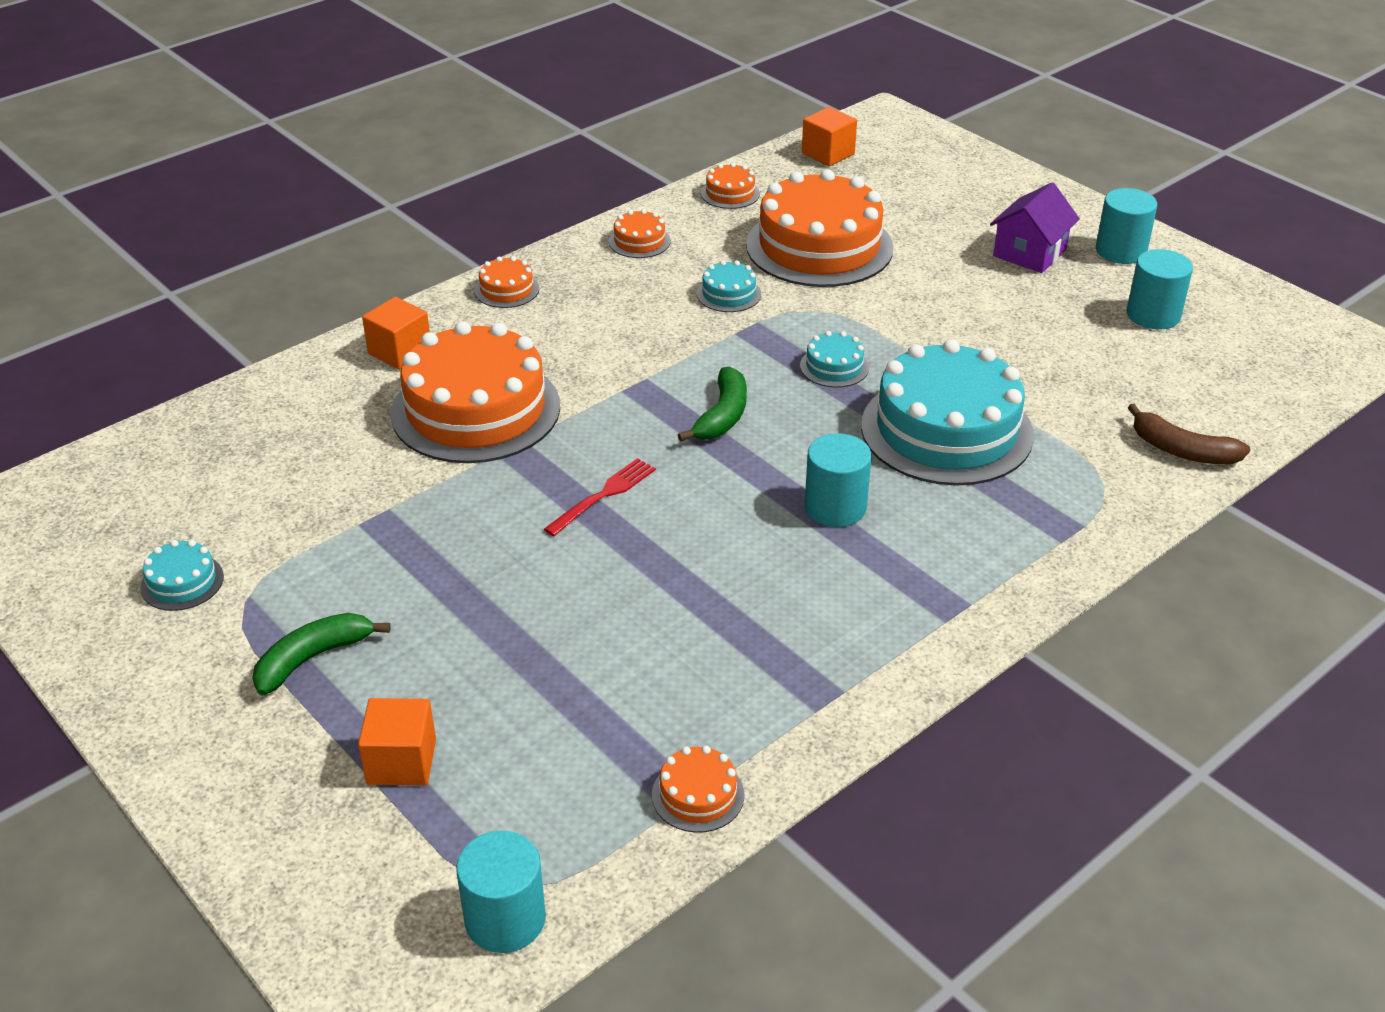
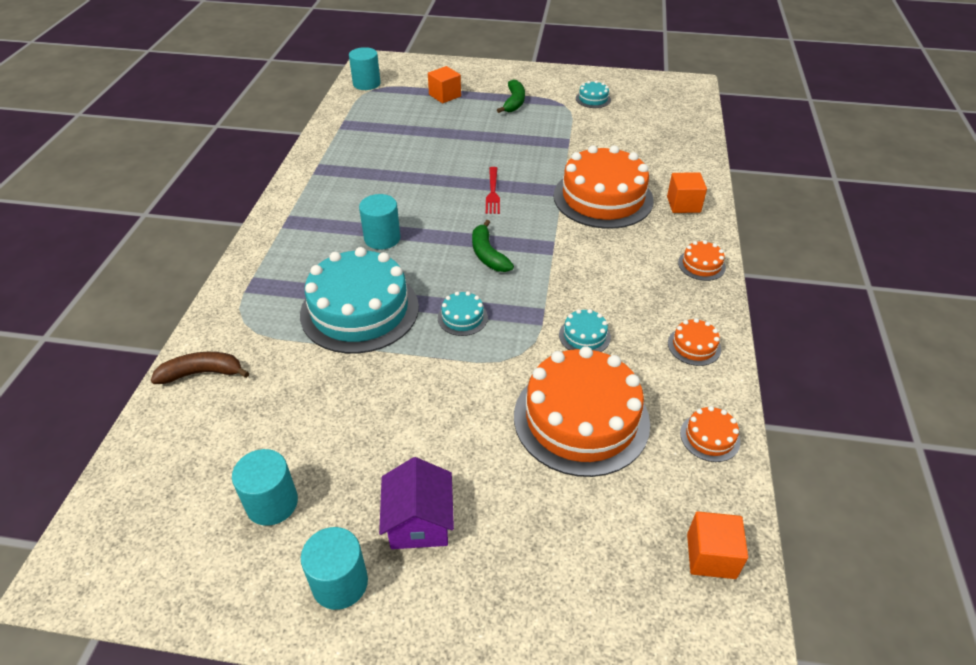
camera: 140 degrees right, 5 degrees up
(698, 795) = (338, 127): orange cake -> none

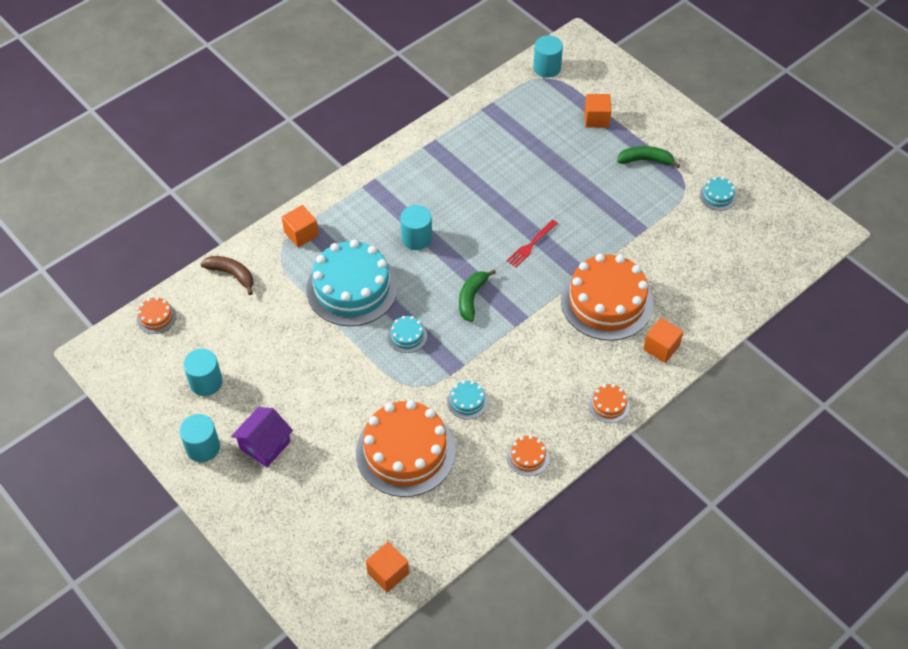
camera: 40 degrees right, 10 degrees up
(253, 294) = (301, 234): none -> orange cube
(514, 102) = (645, 160): green banana -> green banana turned 135 degrees counterclockwise
(710, 437) = (465, 516): orange cake -> orange cake (156, 317)

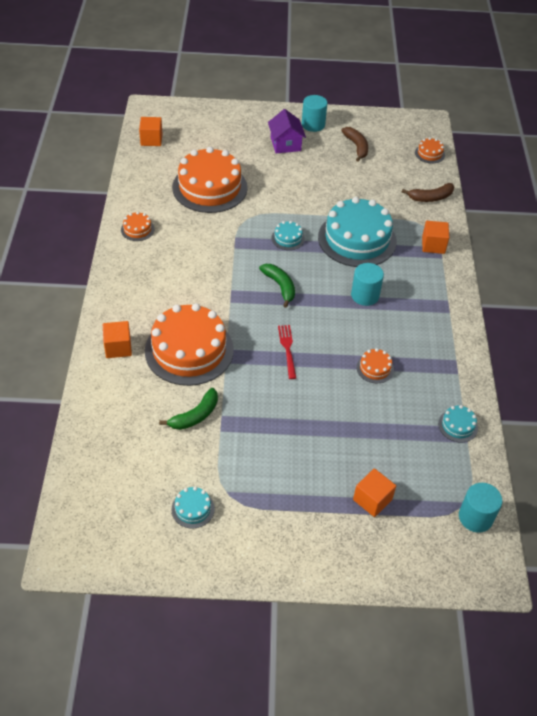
camera: 130 degrees right, 5 degrees down
(206, 382) = (356, 147): turquoise cylinder -> brown banana
(467, 401) = (207, 231): turquoise cake -> turquoise cake (457, 425)
(609, 405) = (117, 288): orange cake -> orange cake (375, 368)
(645, 160) = (287, 493): green banana -> green banana (195, 416)

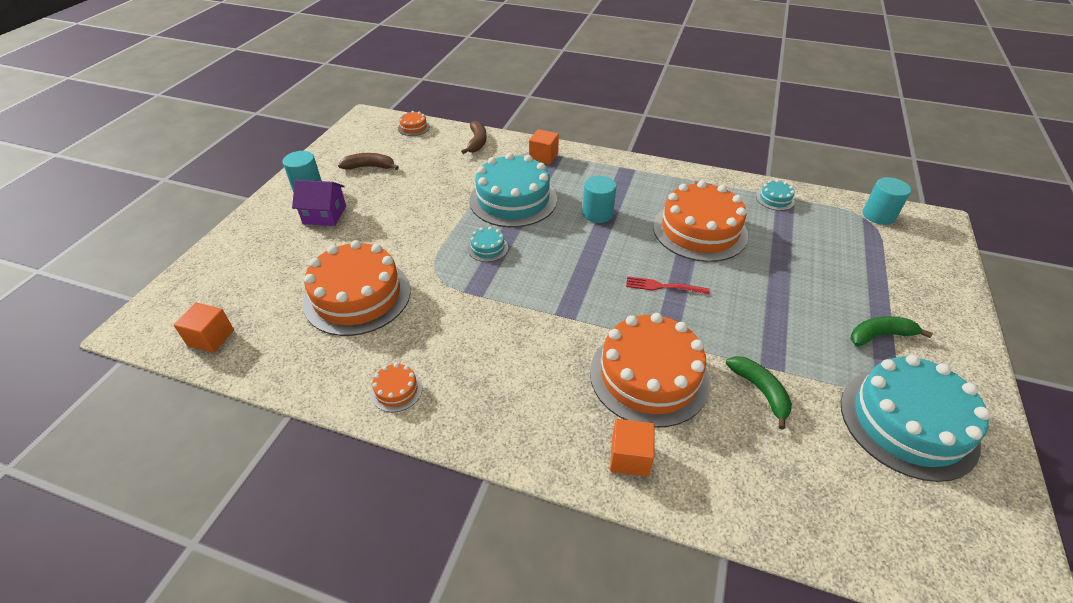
camera: 70 degrees left, 5 degrees down
(193, 509) = (907, 422): turquoise cake -> turquoise cake, size x2.36
(280, 286) = (563, 271): green banana -> green banana (880, 335)
(372, 500) = (869, 271): orange cube -> none
(375, 368) = (699, 230): orange cake -> orange cake, size x2.36

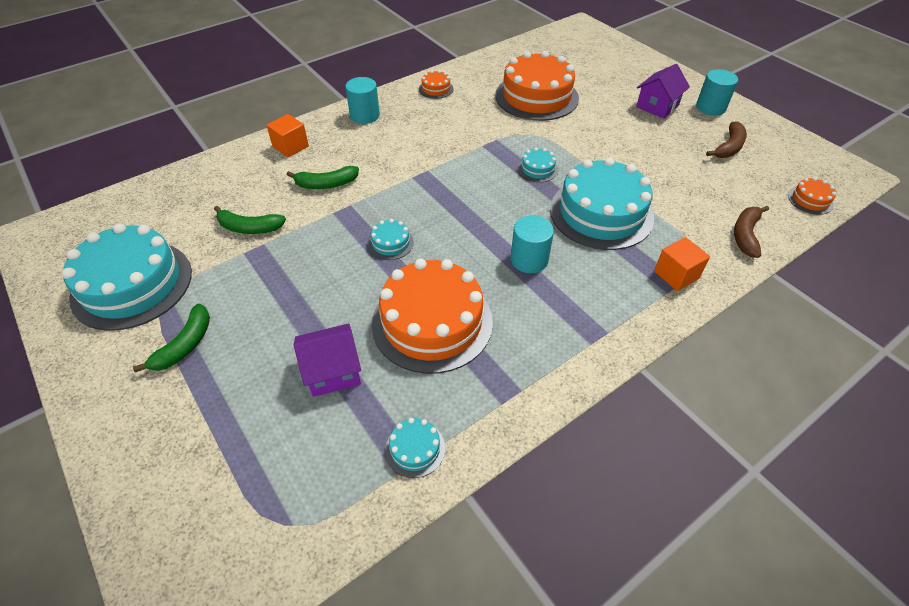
camera: 125 degrees right, 5 degrees up
(211, 338) = (547, 44): orange cube -> none
(477, 142) = (745, 235): brown banana -> brown banana turned 75 degrees clockwise
(649, 376) = (326, 184): orange cake -> green banana
(663, 286) = (391, 243): red fork -> turquoise cake
(786, 252) = (332, 371): none -> purple house
(878, 215) = (274, 551): turquoise cylinder -> turquoise cylinder (365, 115)

